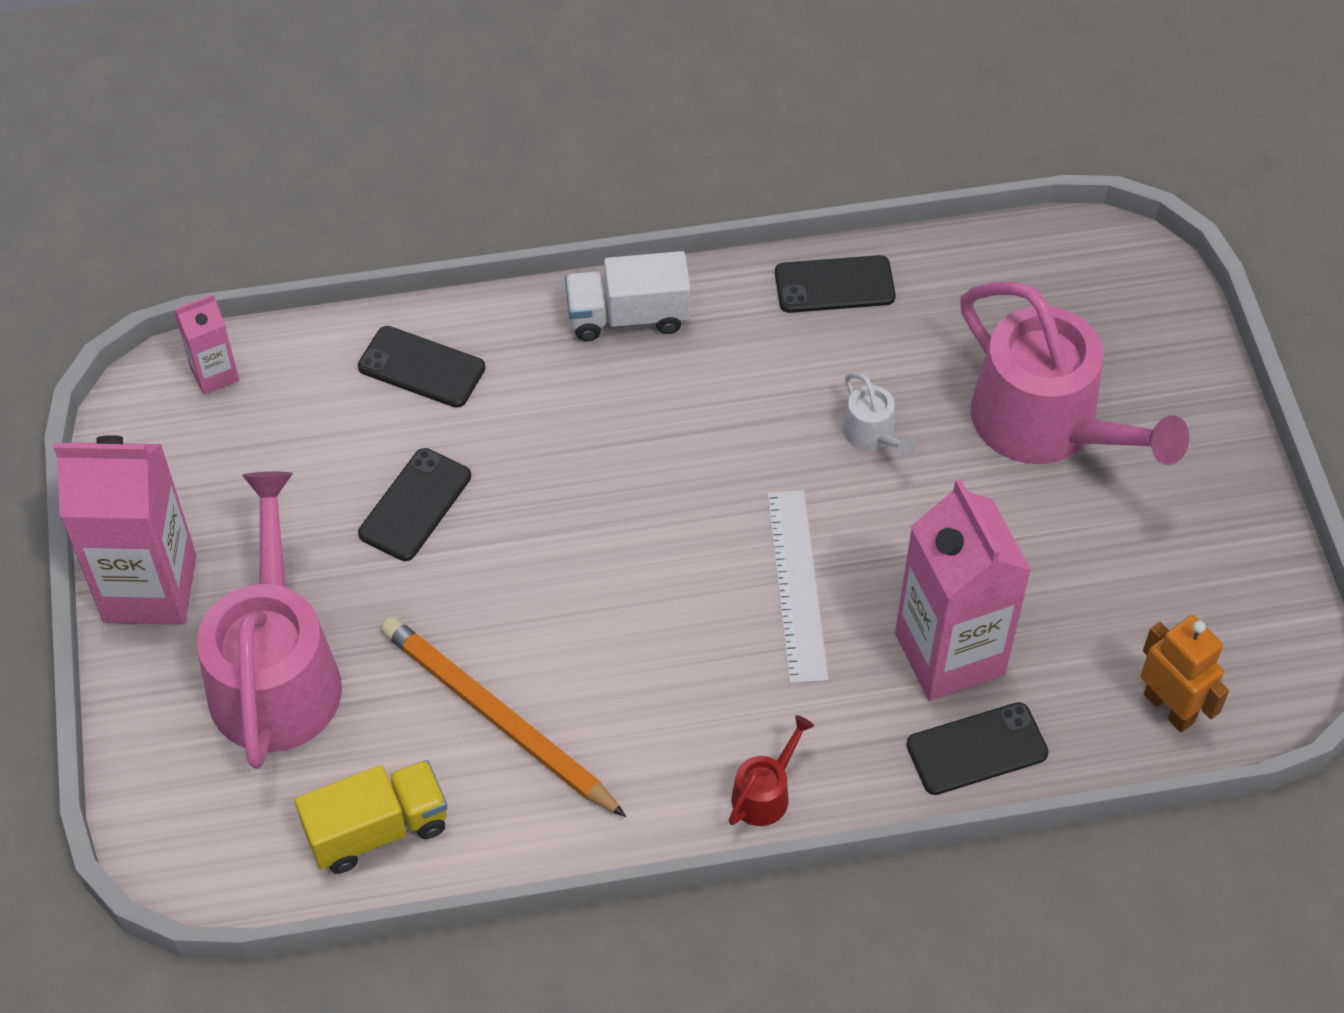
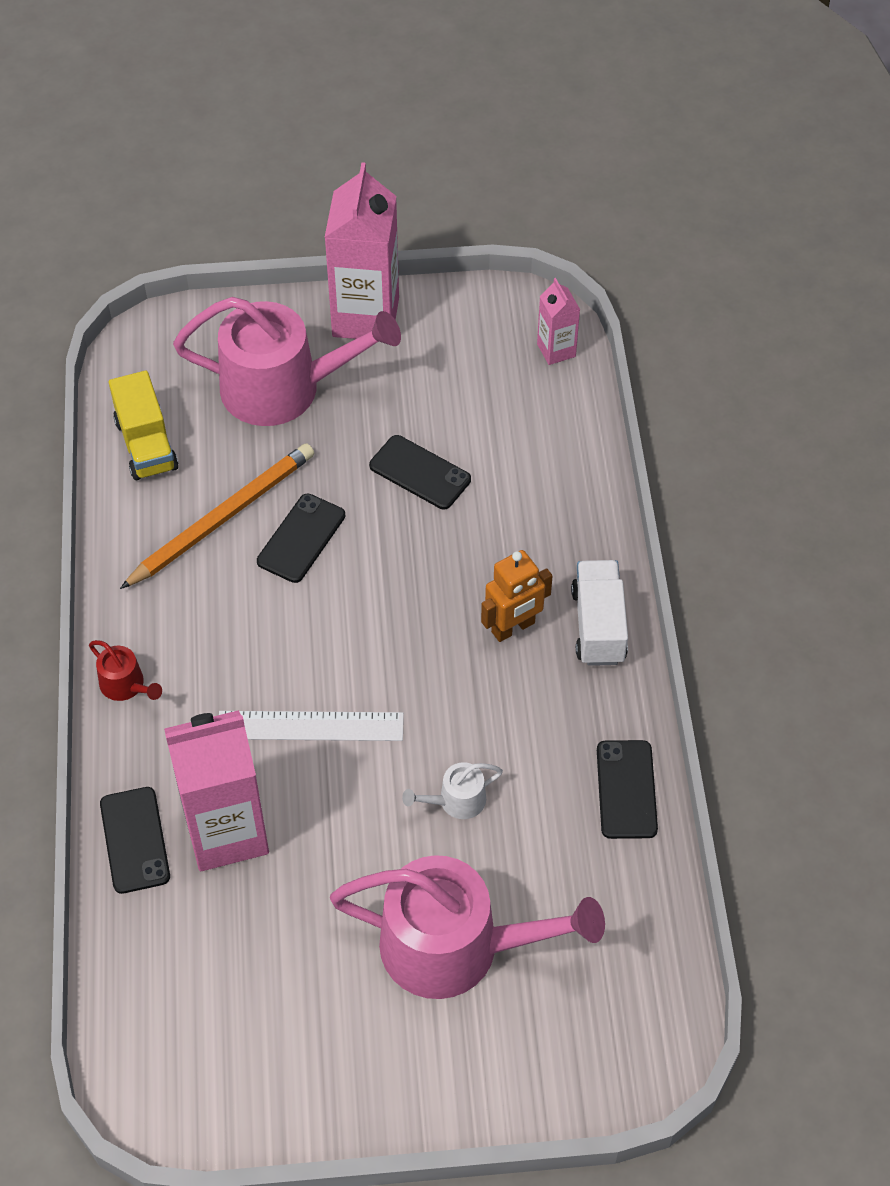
camera: 95 degrees right, 0 degrees up
(421, 367) = (553, 480): black phone -> black phone (301, 538)
(1045, 424) = (454, 946): pink watering can -> pink watering can turned 135 degrees counterclockwise
(1169, 708) = (145, 999): orange robot -> orange robot (513, 628)

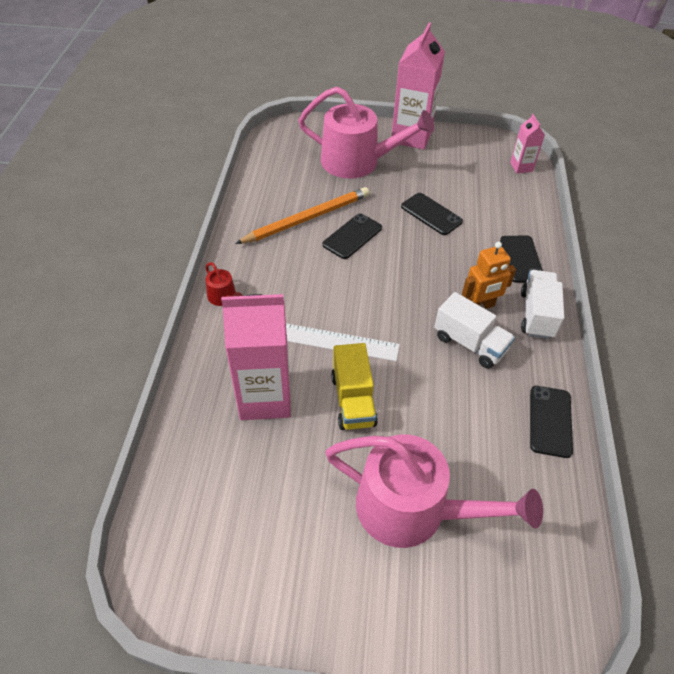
camera: 10 degrees right, 5 degrees down
(135, 840) = (202, 391): black phone -> black phone (521, 259)
(146, 445) = (272, 176): yellow truck -> yellow truck (353, 400)
(456, 800) = (428, 406): white watering can -> none
(505, 692) = (470, 343): none -> white truck

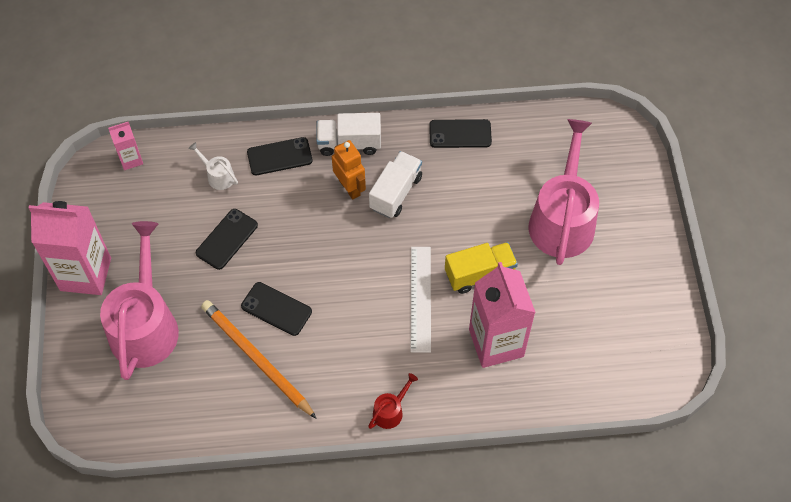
camera: 100 degrees left, 10 degrees up
(500, 216) = (218, 176): none -> white watering can

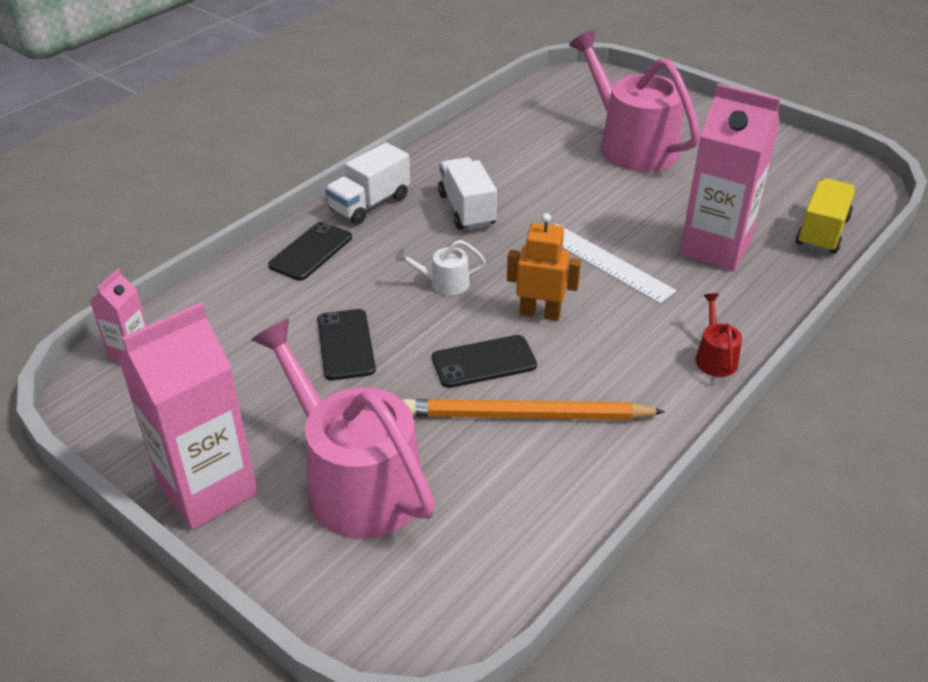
camera: 45 degrees left, 20 degrees down
(218, 176) = (262, 304): white watering can -> white watering can (444, 283)
(350, 187) = (418, 231): orange robot -> orange robot (540, 313)
(460, 134) = (463, 144): black phone -> none
(479, 274) = (626, 215): yellow truck -> yellow truck (822, 232)

